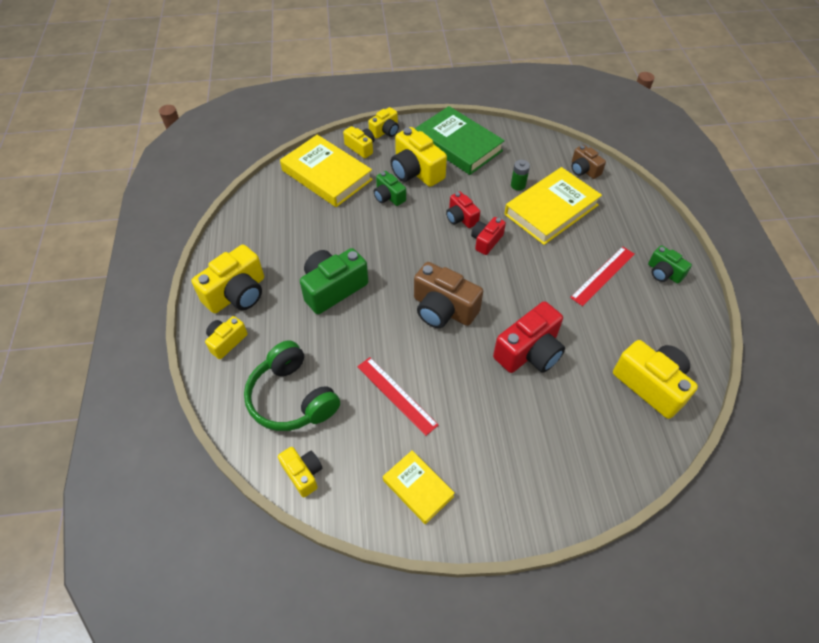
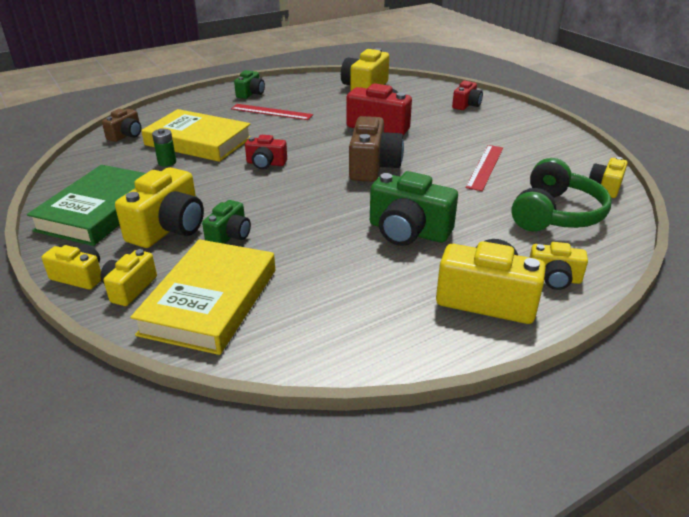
camera: 115 degrees left, 20 degrees down
(418, 488) = (545, 142): yellow book -> none
(461, 218) = (239, 182): red camera -> red camera (466, 105)

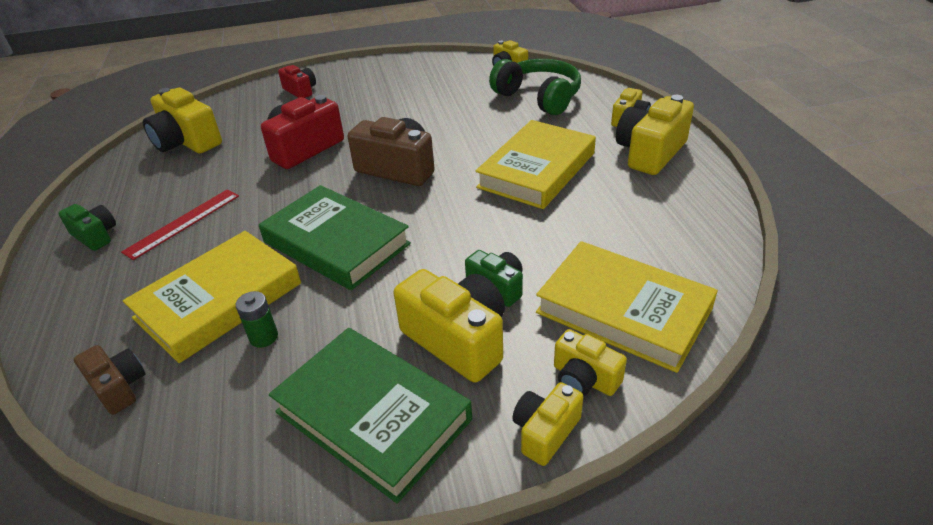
camera: 70 degrees left, 5 degrees up
(266, 163) = (336, 243): red camera -> green book
(408, 231) = (537, 170): green camera -> yellow book
(485, 167) = (440, 109): red ruler -> none

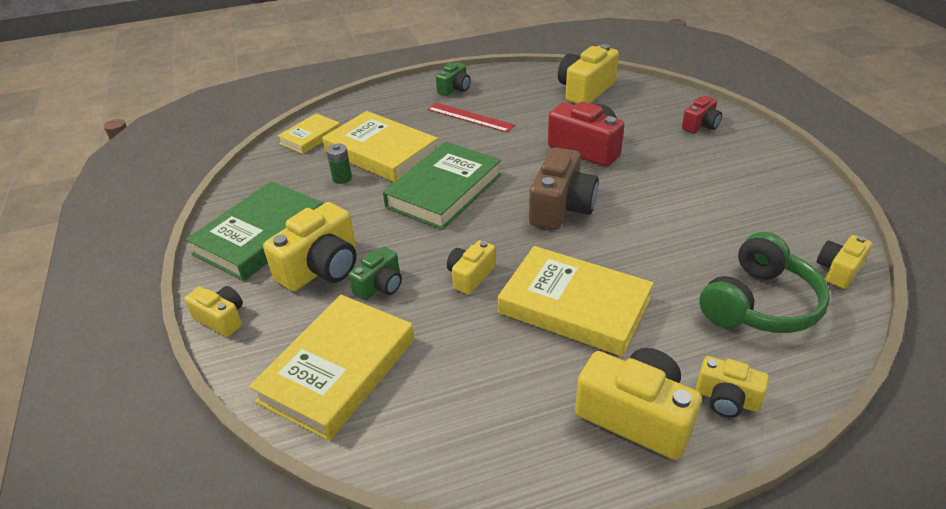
camera: 85 degrees right, 0 degrees up
(119, 387) = (310, 137): brown camera -> yellow book
(584, 379) = (264, 341): yellow camera -> yellow camera (470, 276)

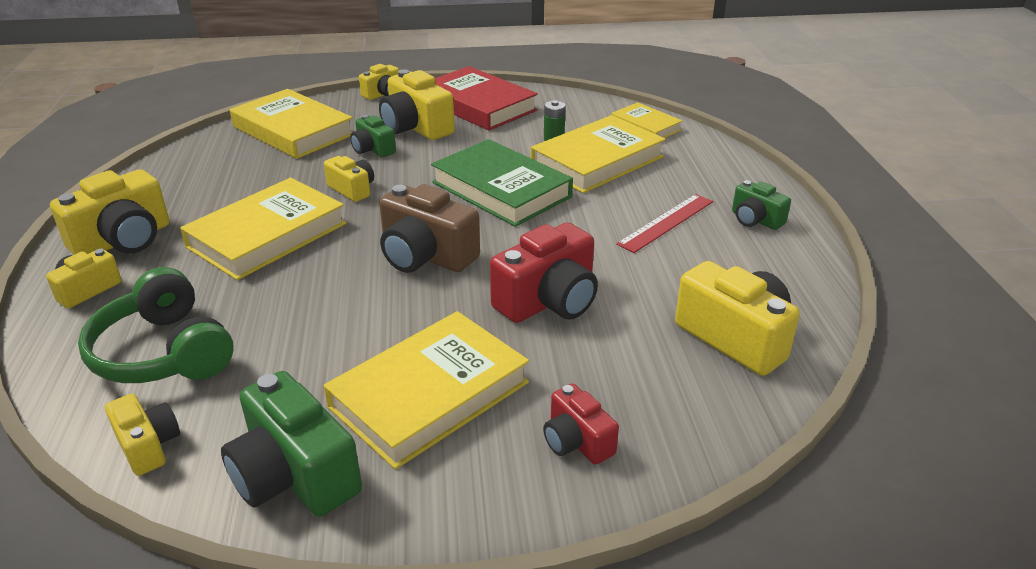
camera: 100 degrees right, 5 degrees down
(261, 236) = (478, 105): green book -> red book
(704, 174) = (429, 394): none -> yellow book
(802, 205) = (294, 475): none -> green camera

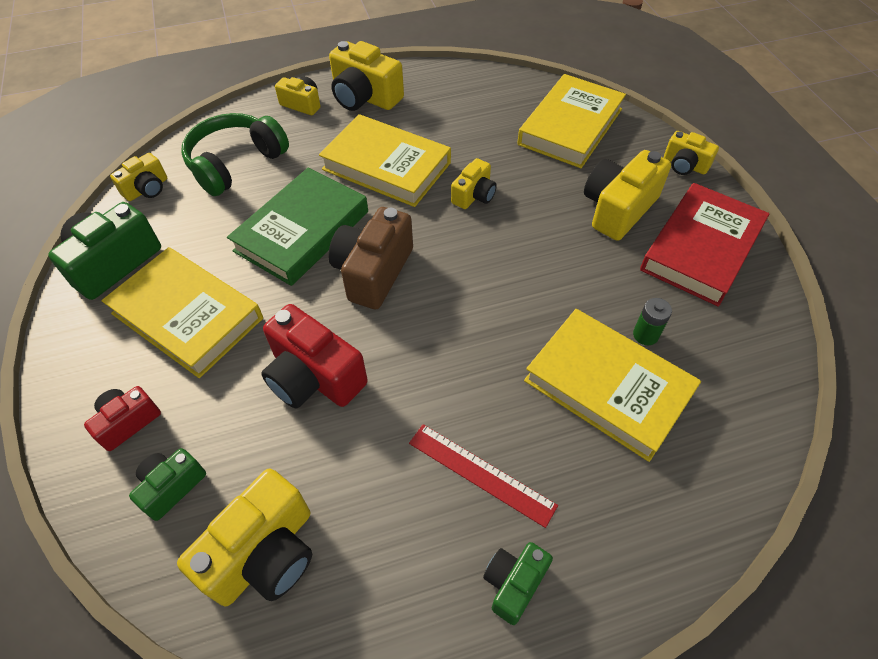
camera: 80 degrees right, 20 degrees up
(373, 149) = (556, 189): green camera -> green camera (171, 487)
(501, 189) = (508, 305): green book -> green book (302, 231)
(645, 126) = (733, 434): yellow book -> none

